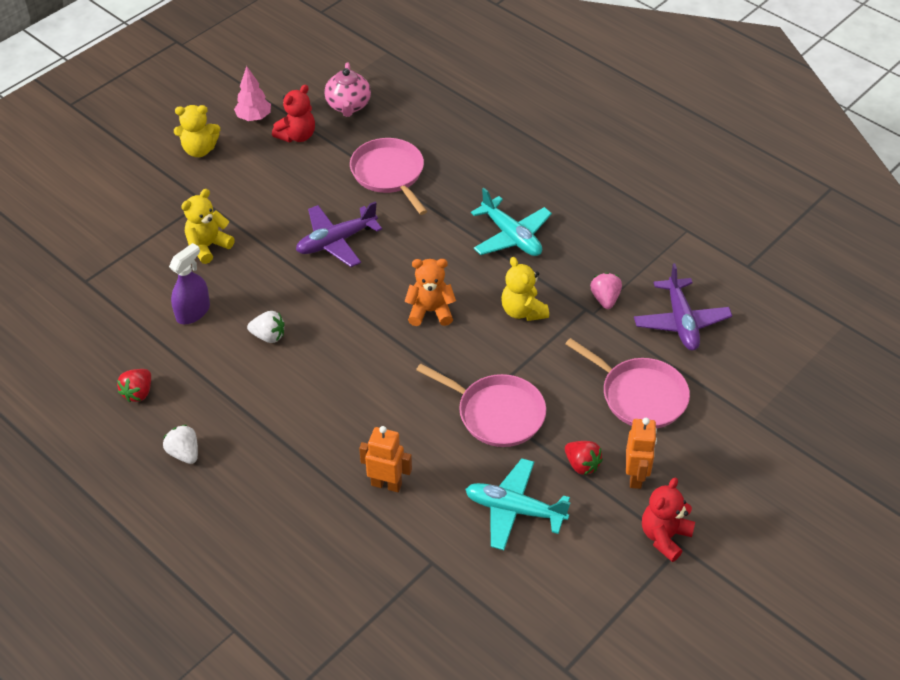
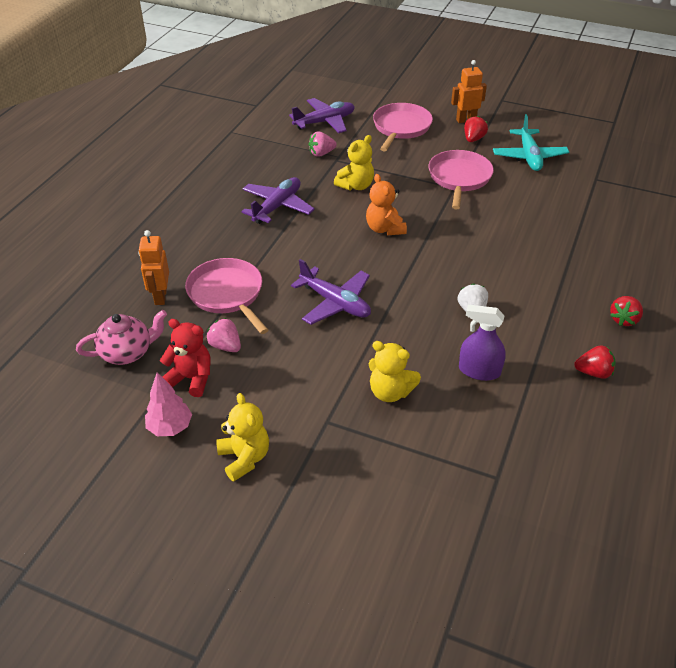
camera: 110 degrees left, 5 degrees down
(184, 453) = (623, 319): white strawberry -> red strawberry
(322, 161) = (225, 346): none -> pink strawberry
(386, 484) = (557, 210): orange robot -> orange robot (160, 296)
(389, 174) = (227, 294): pink pan -> pink pan turned 105 degrees clockwise
(511, 236) = (277, 206): turquoise plane -> purple plane
(664, 536) = (500, 105): red teddy bear -> none

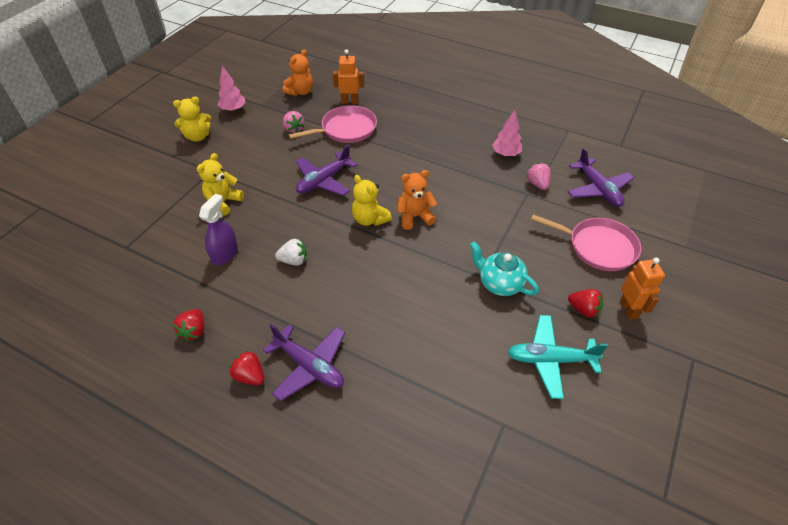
camera: 95 degrees right, 5 degrees up
(127, 352) = (300, 92): pink teapot -> orange teddy bear
(191, 378) = (269, 116): red teddy bear -> none
(225, 346) = (294, 129): pink strawberry -> pink strawberry turned 105 degrees clockwise
(274, 170) = (506, 154): none -> pink tree
(277, 206) = (451, 155): purple plane -> purple plane (309, 366)
(356, 186) = (483, 203): yellow teddy bear -> yellow teddy bear (370, 219)
(459, 178) = (499, 283): pink pan -> turquoise teapot

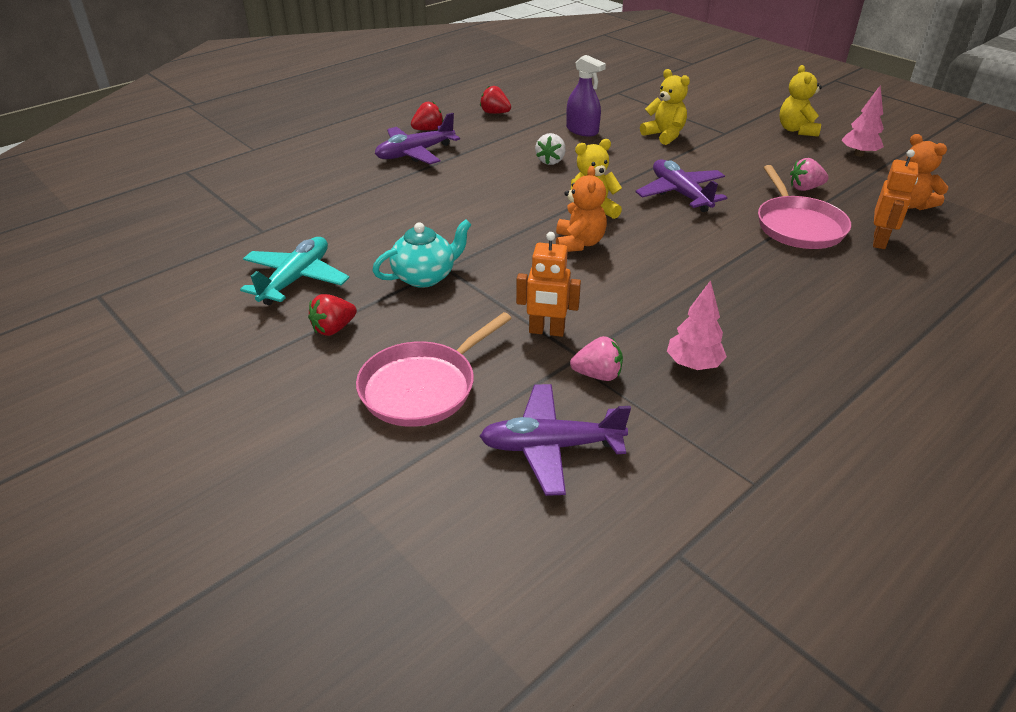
camera: 110 degrees right, 10 degrees down
(629, 309) = (299, 368): orange robot -> orange robot (546, 331)

